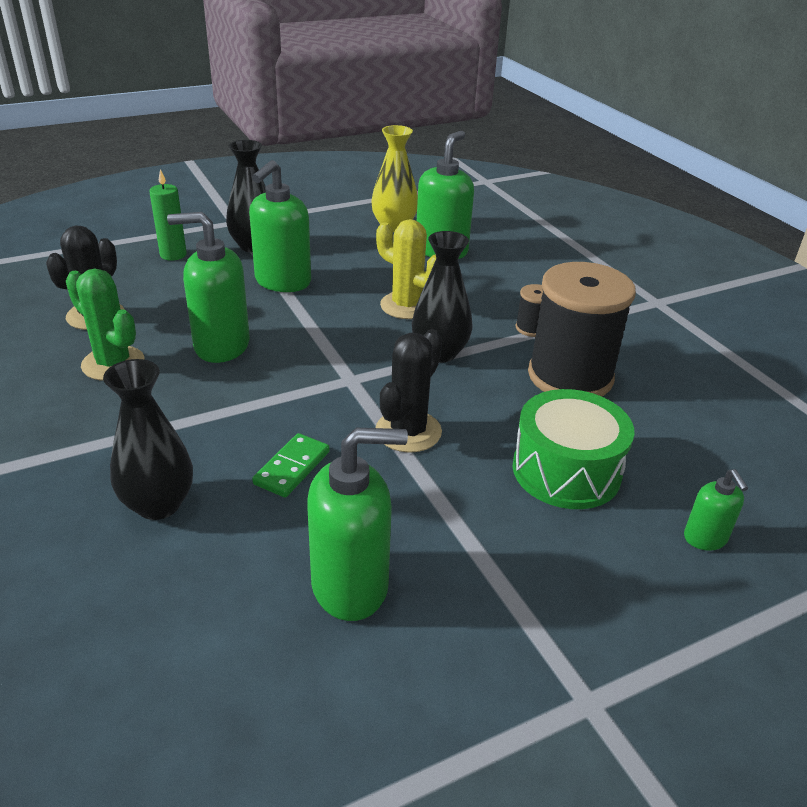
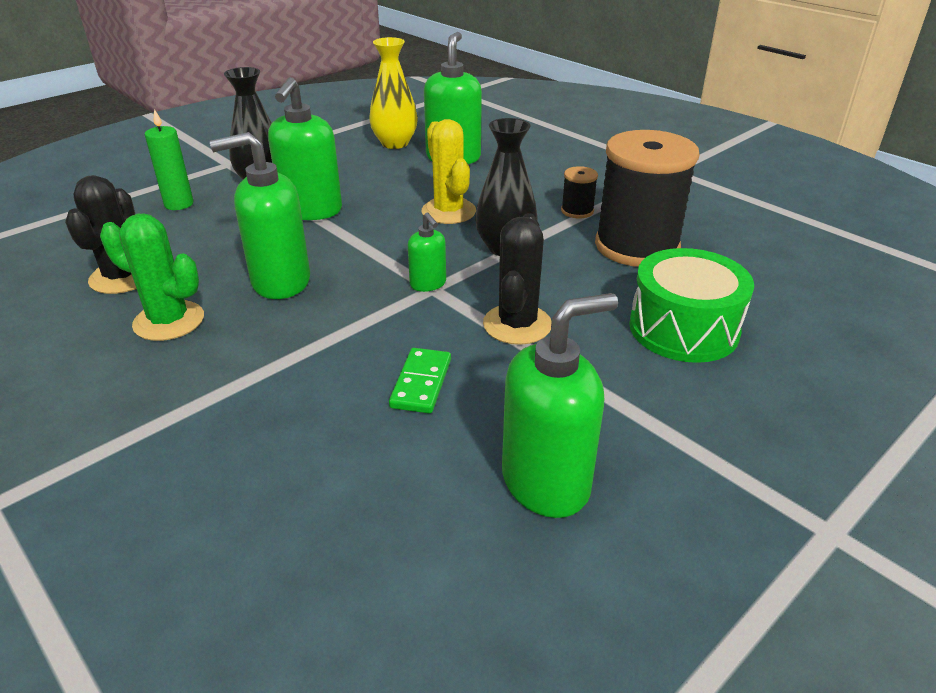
camera: 15 degrees left, 0 degrees up
(158, 504) = (298, 451): black vase -> none
(406, 306) = (448, 211): yellow cactus -> yellow cactus turned 45 degrees clockwise
(705, 538) = (837, 360): green soap dispenser -> green soap dispenser (428, 284)

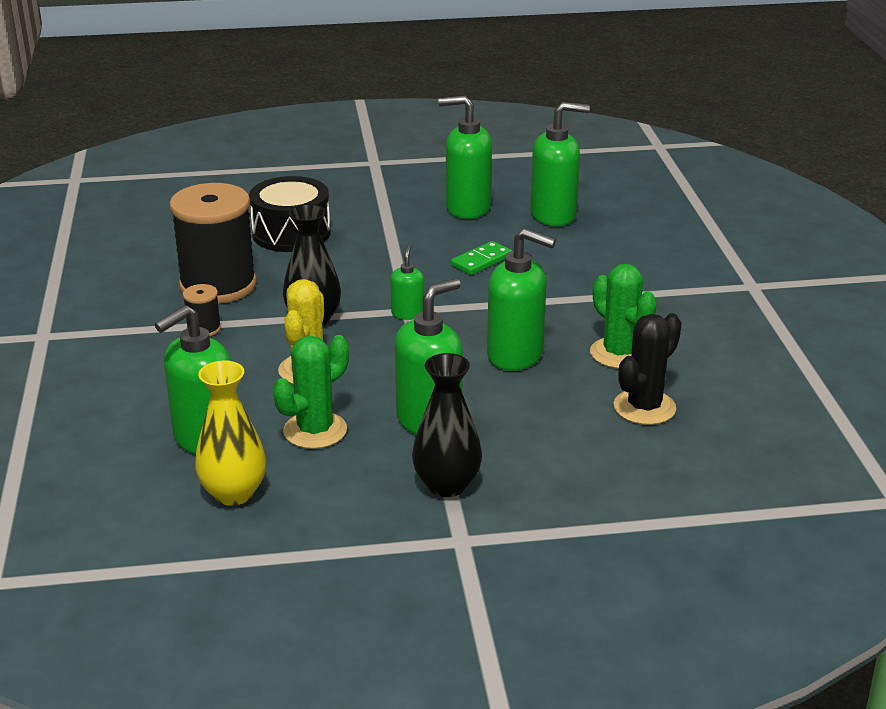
camera: 145 degrees left, 5 degrees down
(179, 204) = (557, 485): green candle -> none
(389, 181) = (315, 430): none -> green cactus
(397, 535) = (553, 215): none -> green soap dispenser
(517, 324) = (384, 269): black cactus -> none
(683, 329) = (291, 233): green drum -> black drum

